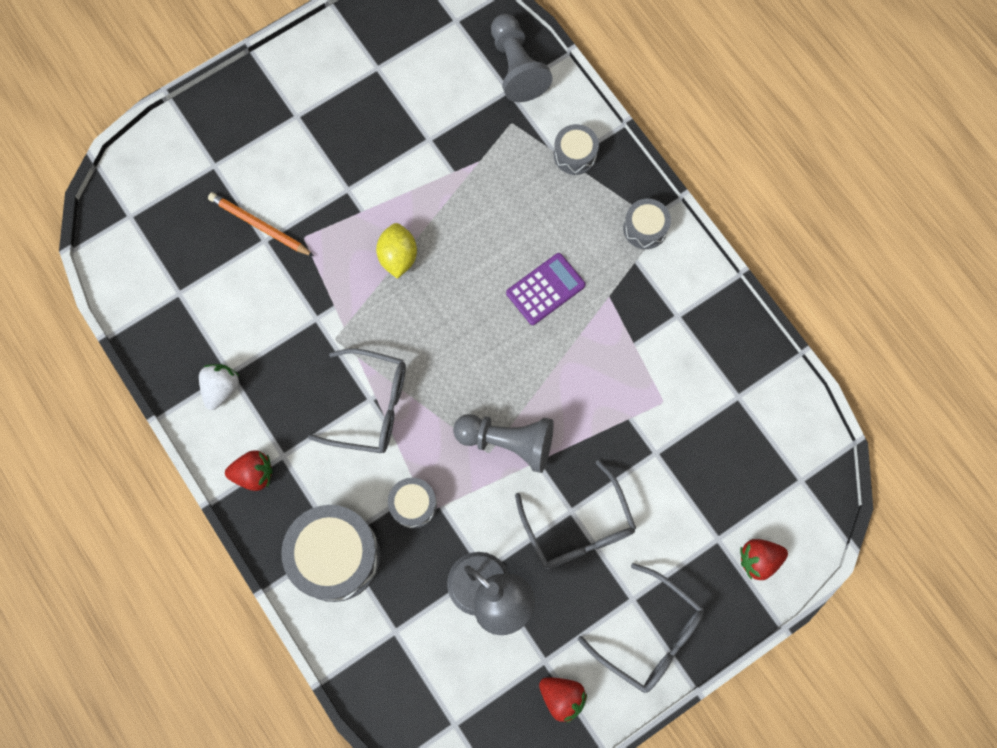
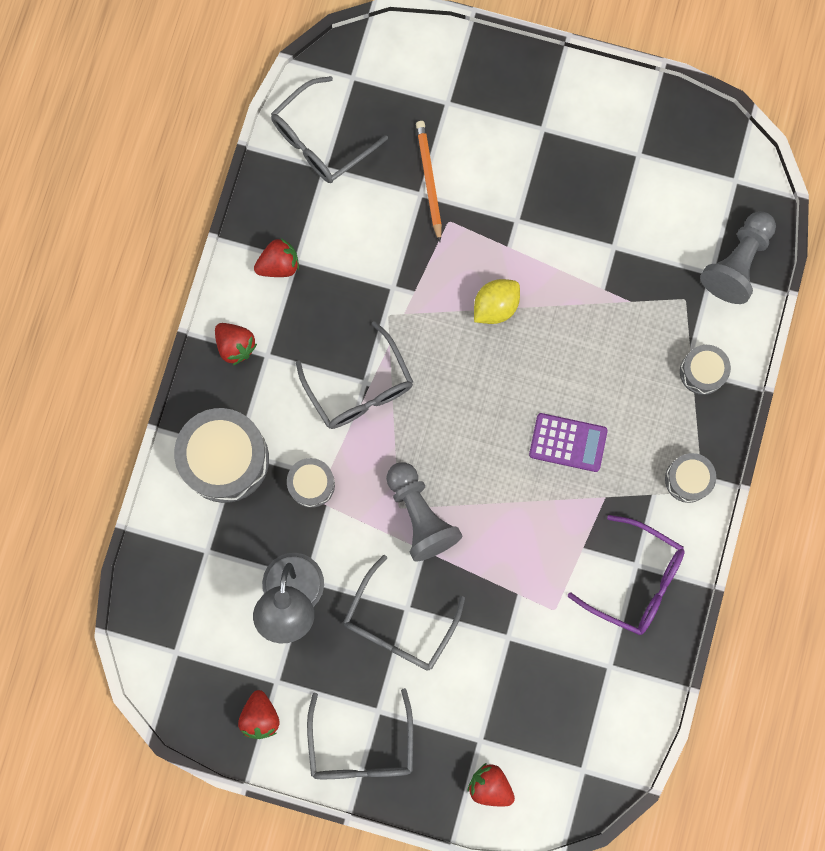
camera: 50 degrees right, 5 degrees up
(155, 279) = (320, 140): none -> grey glasses
(221, 388) = (279, 265): white strawberry -> red strawberry
(690, 325) = (636, 581): none -> purple glasses

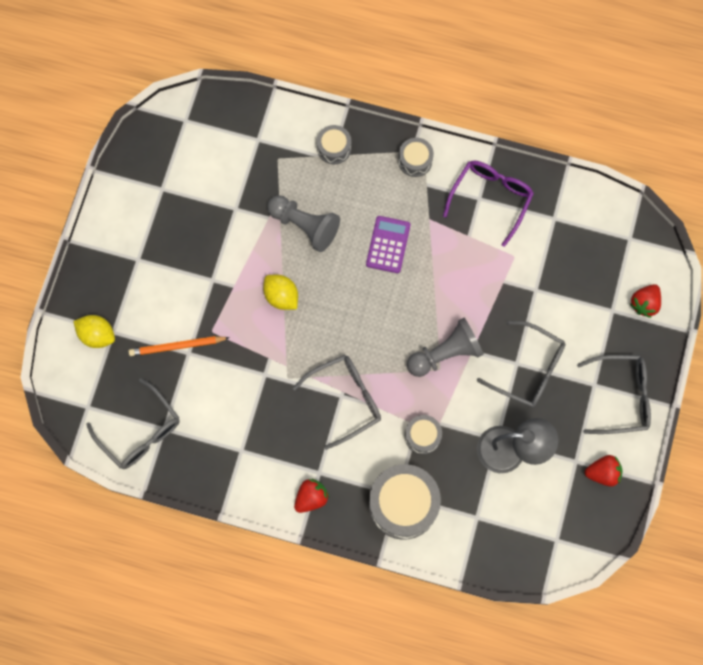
camera: 90 degrees left, 5 degrees down
(279, 265) = (244, 464): red strawberry -> none
(443, 84) = (97, 335): none -> yellow lemon
(737, 263) = (250, 121): grey pawn -> grey pawn (305, 226)

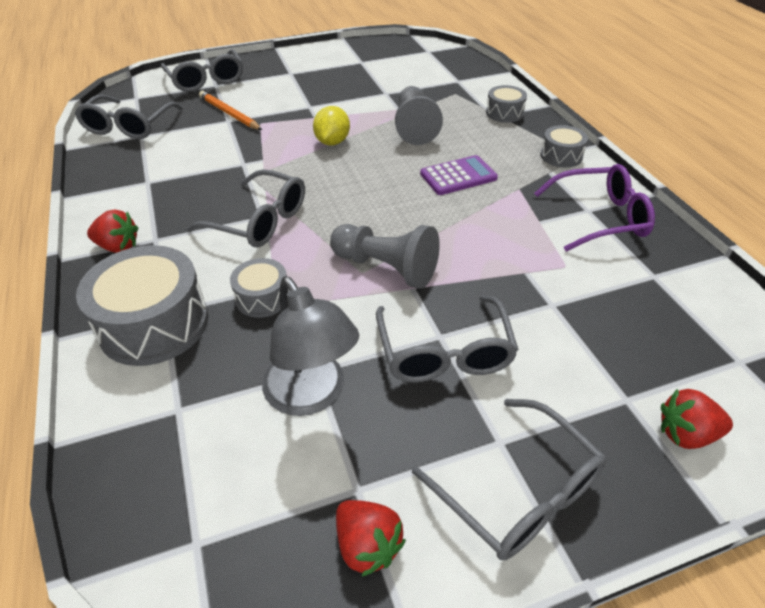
camera: 55 degrees right, 30 degrees down
(97, 335) = (206, 80): yellow lemon -> grey glasses

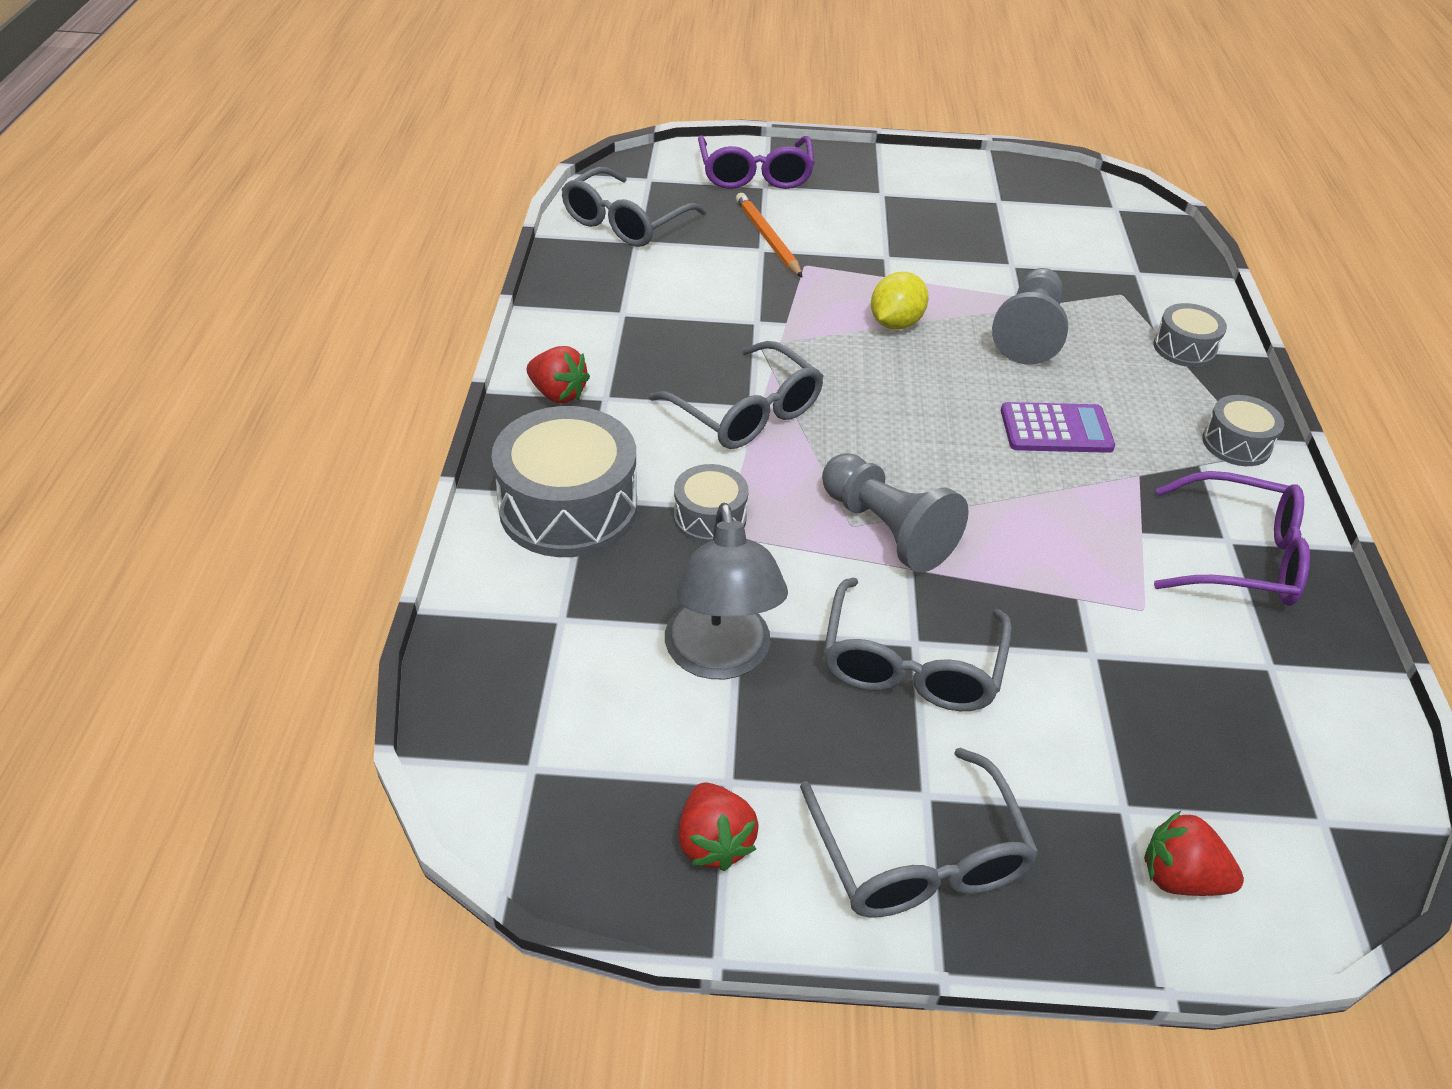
camera: 20 degrees right, 0 degrees up
(206, 80) = (755, 175): grey glasses -> purple glasses

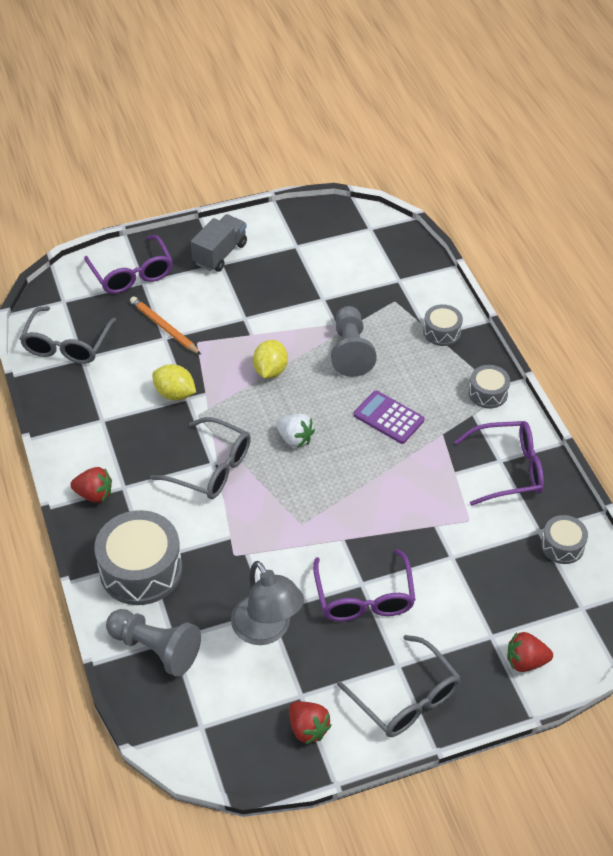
camera: 20 degrees left, 5 degrees up
(710, 517) = (222, 547): grey drum -> grey drum (562, 546)
(742, 312) = (175, 394): none -> yellow lemon
(886, 183) = (220, 254): none -> grey truck
(887, 530) = (321, 519): grey pawn -> grey pawn (156, 648)
(893, 414) = (295, 439): none -> white strawberry
(910, 665) = (364, 598): grey glasses -> purple glasses
(1056, 429) = (388, 418): purple calculator -> purple calculator turned 120 degrees counterclockwise

